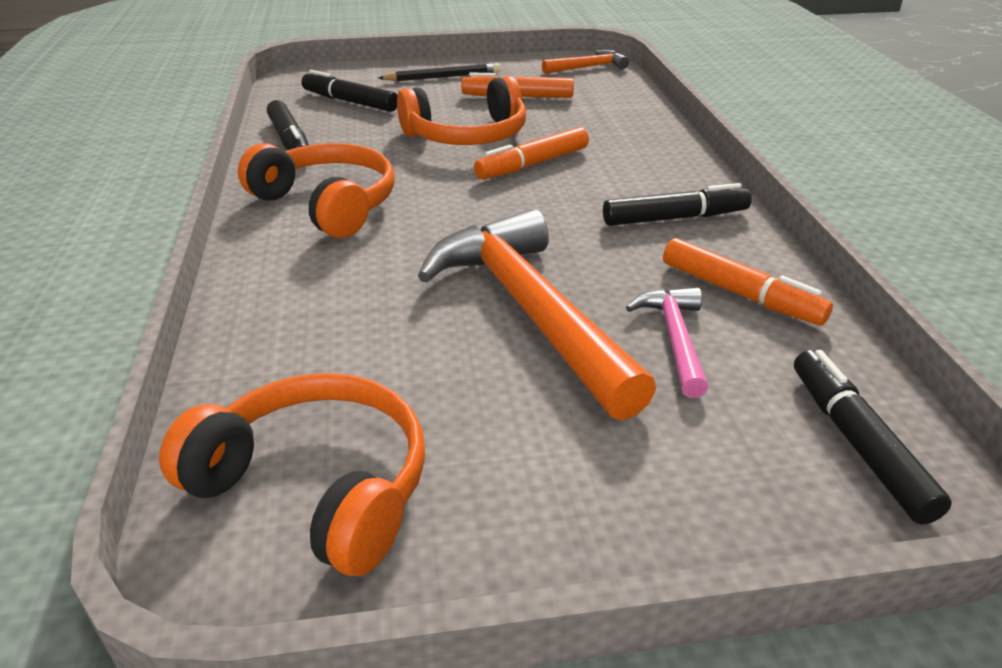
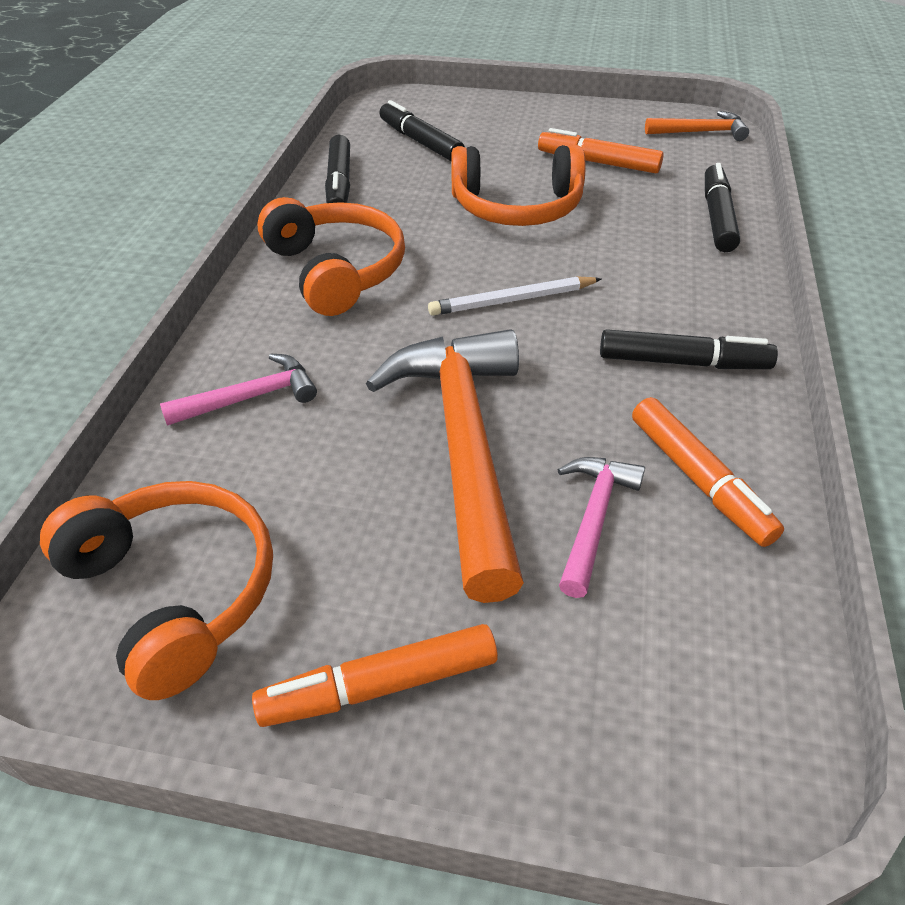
camera: 20 degrees right, 10 degrees up
(300, 314) = (250, 397): none -> pink hammer
(443, 77) = (532, 122): black pencil -> none
(505, 200) = (512, 300): none -> white pencil
(532, 164) = (565, 258): orange marker -> orange marker (380, 685)
(857, 443) = (717, 705): black marker -> black marker (717, 217)

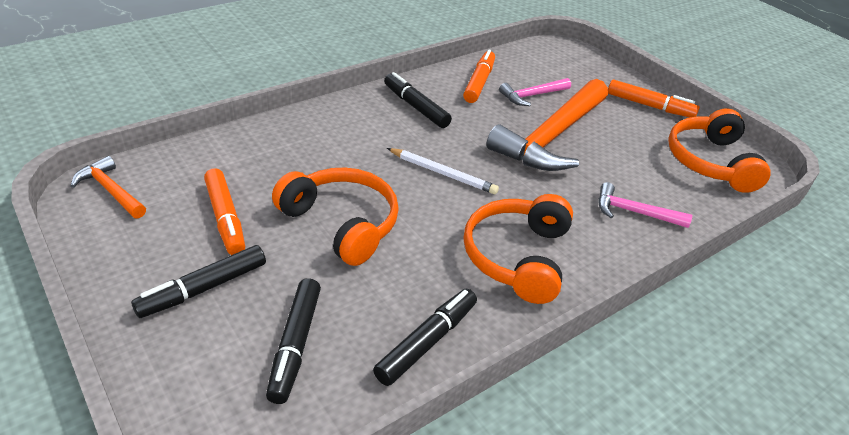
camera: 140 degrees left, 5 degrees down
(717, 217) = (256, 140): black marker -> black marker (203, 288)

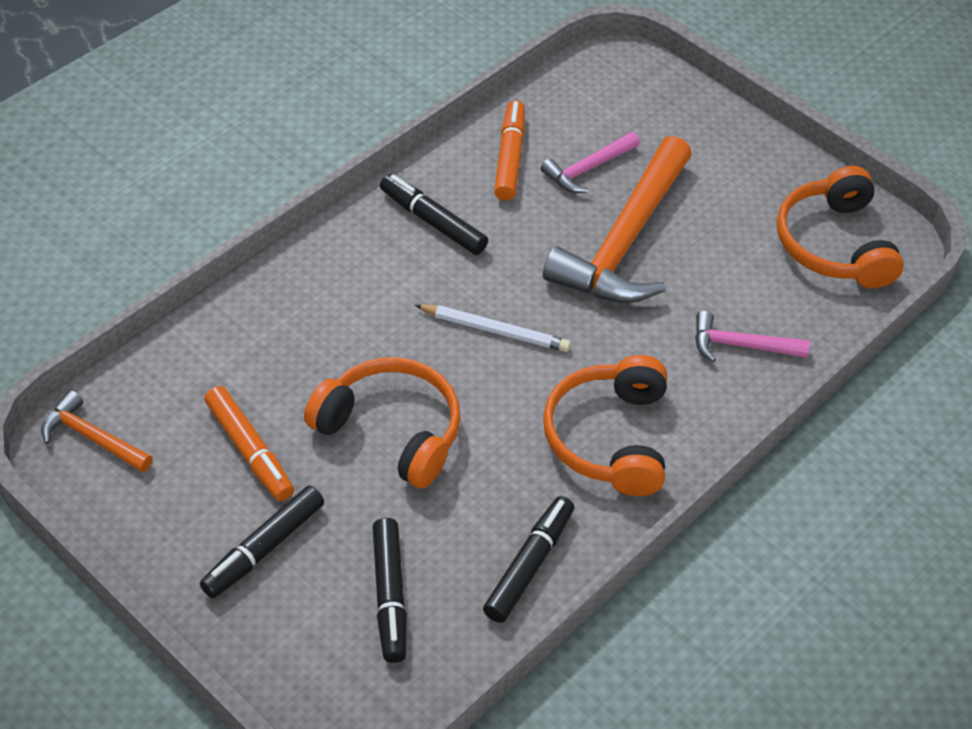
camera: 10 degrees left, 10 degrees up
(649, 106) = (751, 157): orange marker -> none

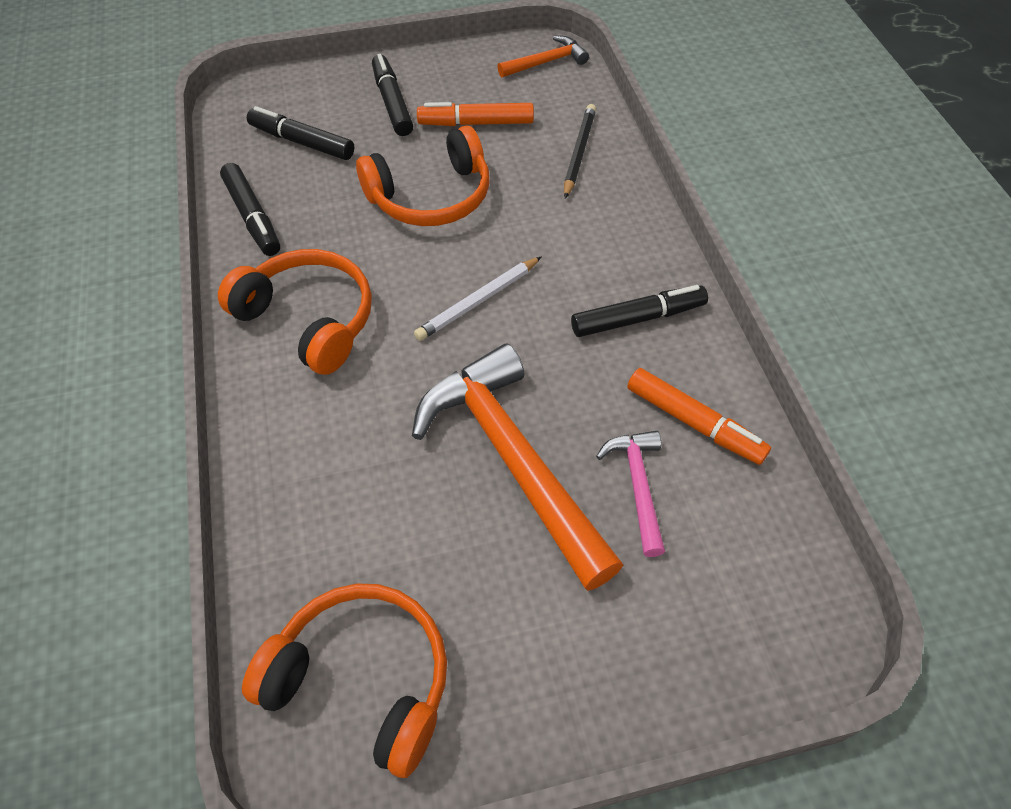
camera: 125 degrees right, 5 degrees up
(241, 343) = (579, 152): none -> black pencil
(741, 345) = (312, 480): pink hammer -> none

